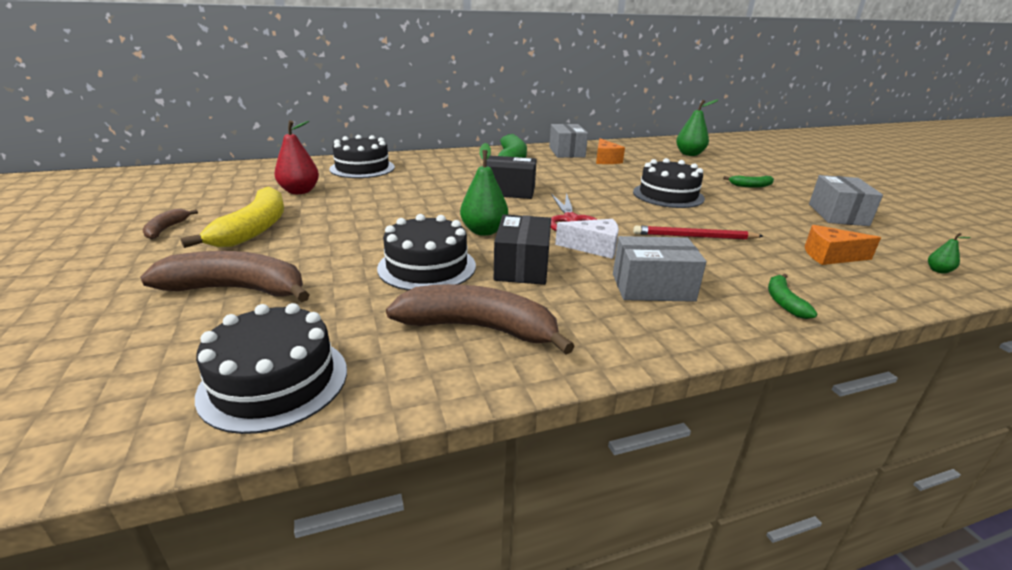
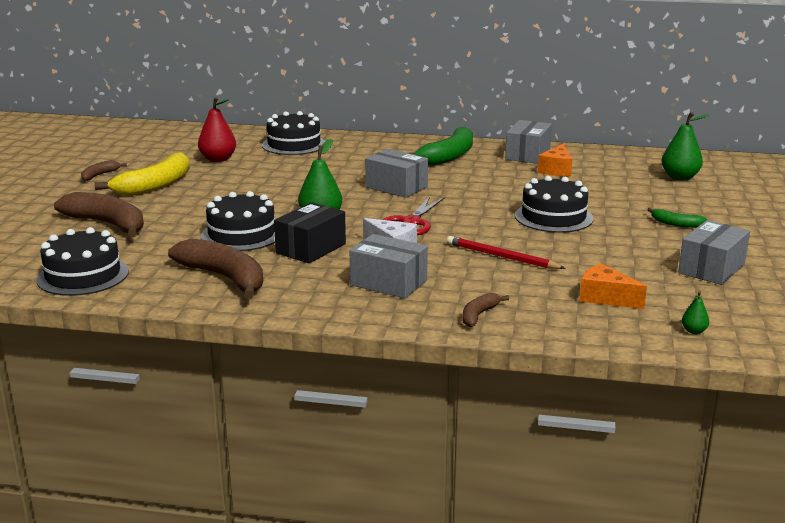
camera: 30 degrees right, 5 degrees down
(509, 191) = (396, 187): black box -> grey box
(783, 302) = (479, 315): green banana -> brown banana

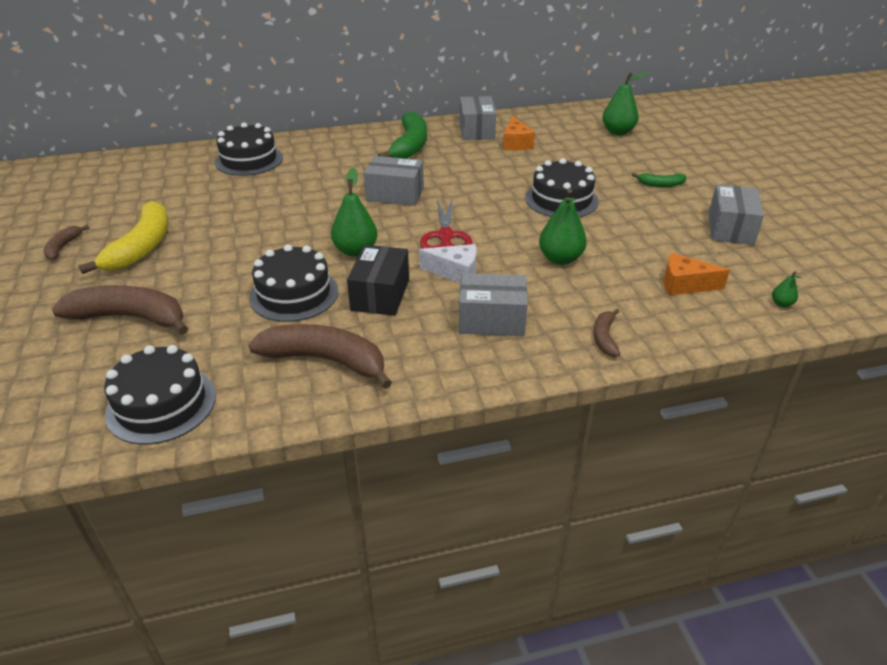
camera: 25 degrees left, 15 degrees up
(218, 159) = (184, 196): red pear -> none
(501, 257) = (560, 259): red pencil -> green pear

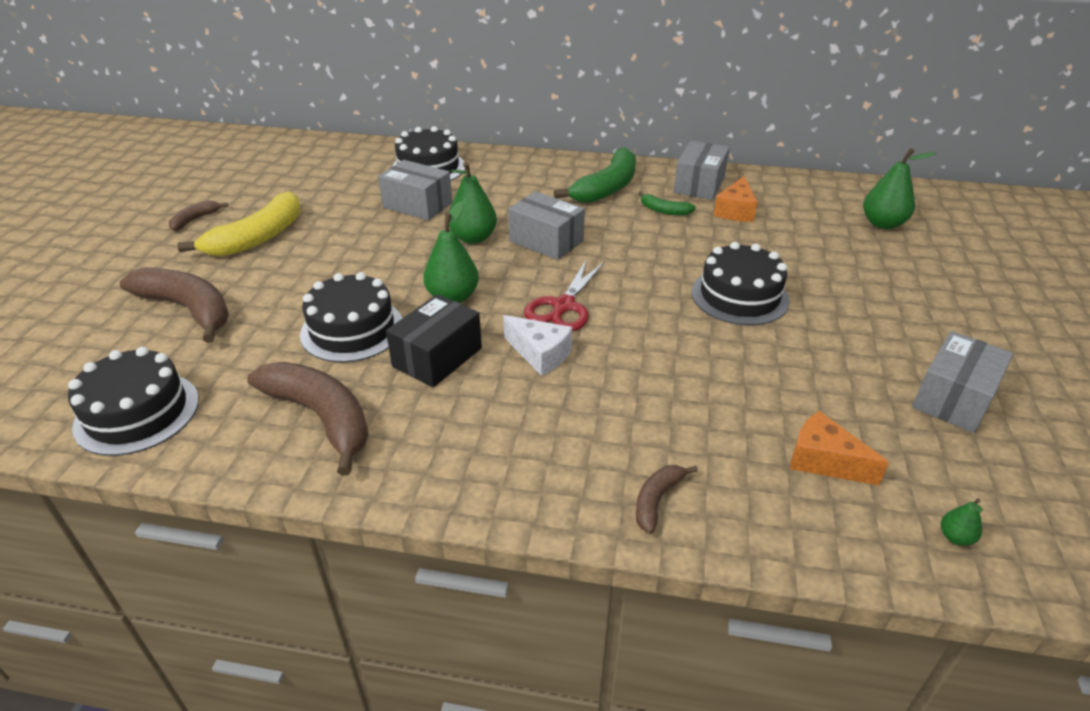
camera: 25 degrees right, 0 degrees up
(491, 320) = (535, 428): grey box -> grey box (417, 205)
(560, 259) = (680, 374): green pear -> green pear (473, 238)
(660, 184) = (892, 309): green banana -> green banana (664, 210)

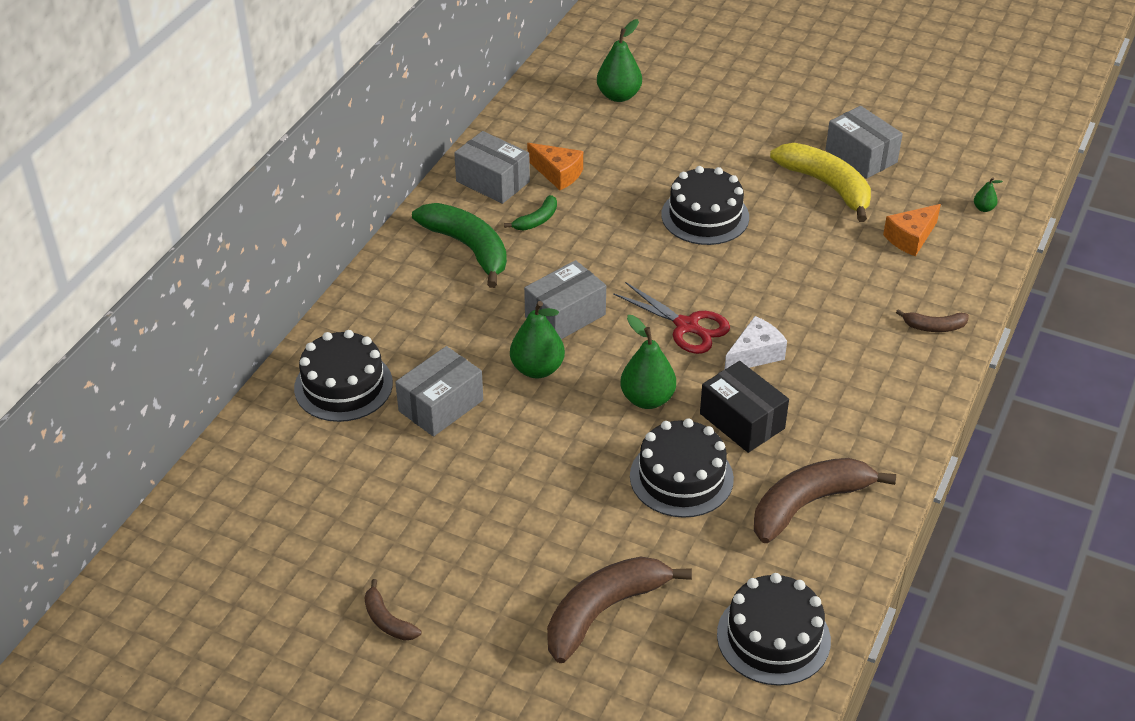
camera: 75 degrees left, 5 degrees up
(258, 238) = (462, 554): yellow banana -> yellow banana (827, 186)
(657, 500) = (934, 327): brown banana -> brown banana turned 45 degrees counterclockwise

